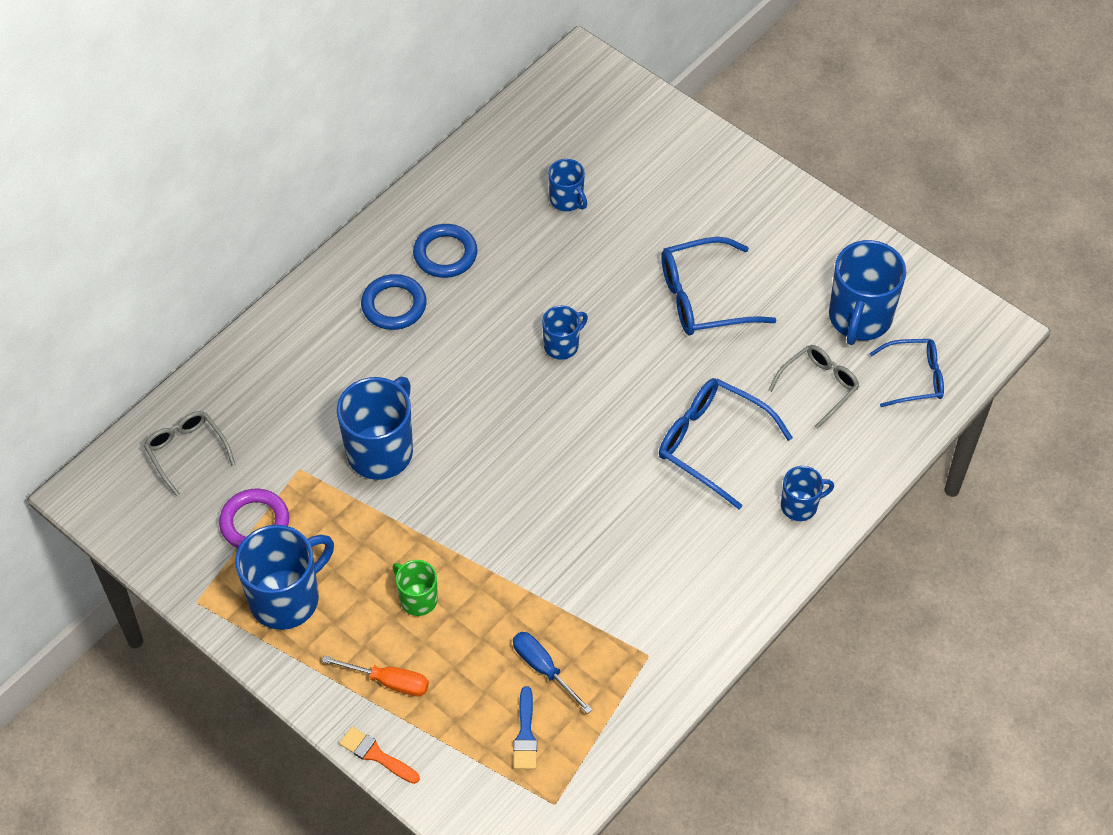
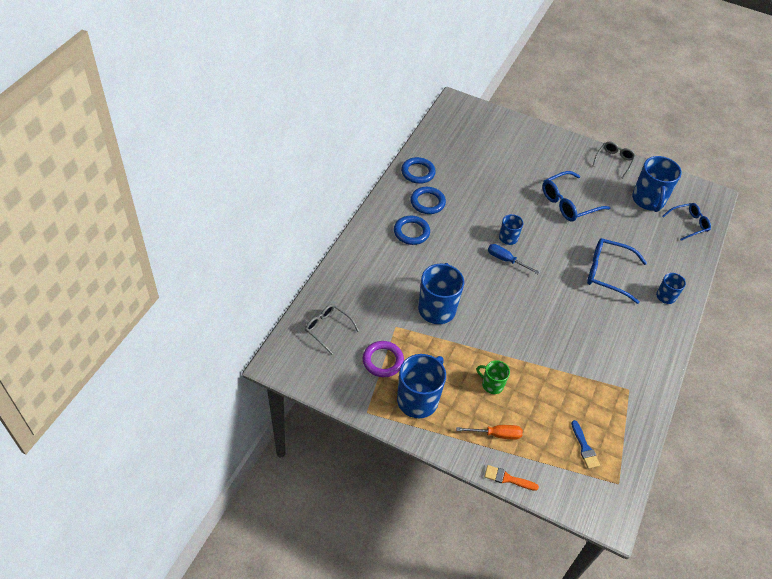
camera: 20 degrees left, 5 degrees down
(452, 193) = (418, 172): none -> blue ring
(543, 669) = (577, 408): blue screwdriver -> blue screwdriver (506, 260)
(567, 200) = (478, 167): blue mug -> none
(818, 386) = (645, 236): grey glasses -> grey glasses (614, 161)

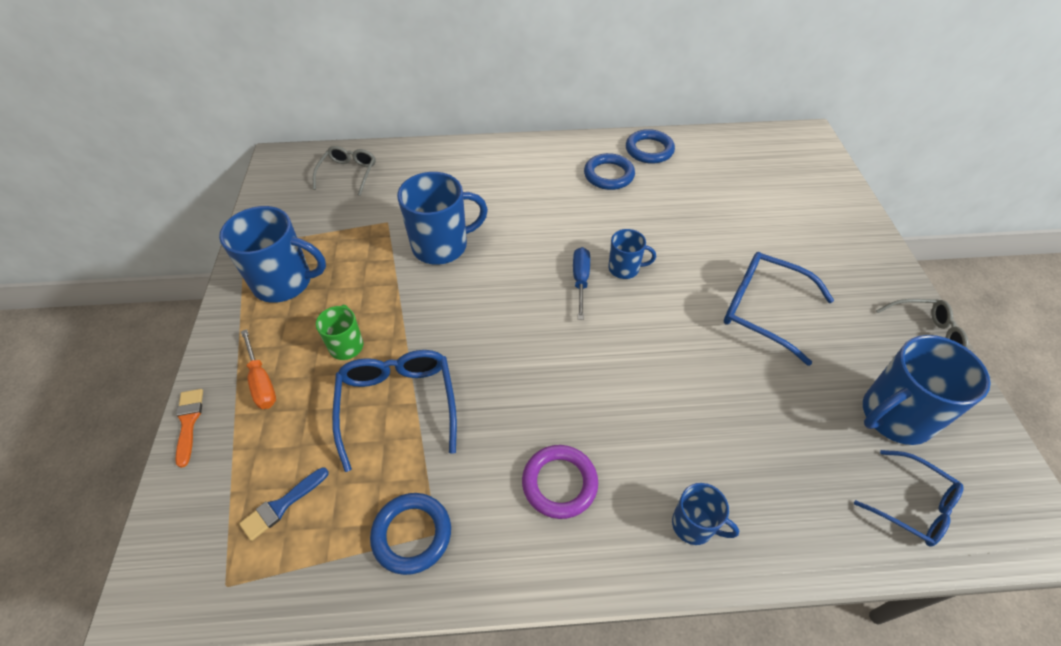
camera: 65 degrees right, 0 degrees up
(383, 361) = (328, 231): purple ring -> purple ring (559, 483)
(411, 232) = (546, 180): blue ring -> blue ring (412, 534)
(607, 273) = (666, 413): blue glasses -> blue glasses (398, 405)

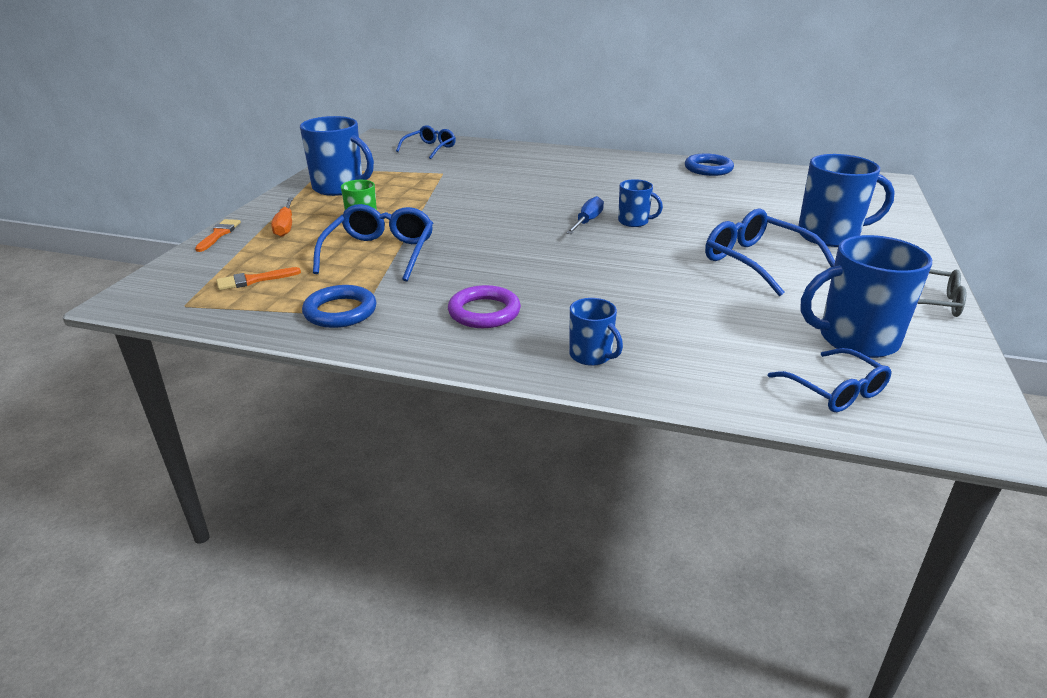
camera: 20 degrees right, 20 degrees down
(282, 505) = (253, 280): blue brush -> orange brush
(348, 174) = (430, 148): grey glasses -> blue glasses
(442, 246) = (478, 189): blue mug -> blue mug (829, 236)
(608, 175) = (658, 176): blue ring -> none

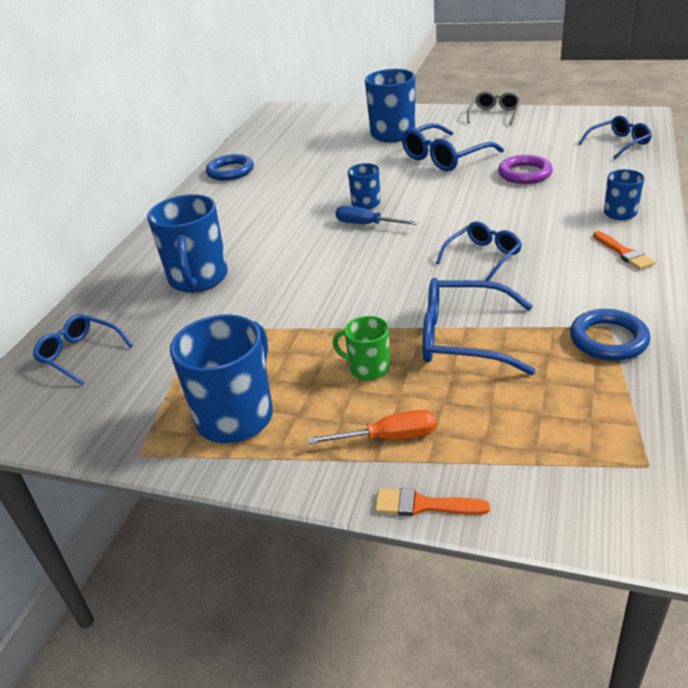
camera: 85 degrees left, 5 degrees up
(253, 280) = (561, 422): orange brush -> orange brush (624, 253)
(484, 312) = (574, 261): purple ring -> purple ring (524, 173)
(508, 268) = (483, 256): none -> blue glasses
(855, 339) = (554, 135): blue mug -> blue mug (198, 279)

